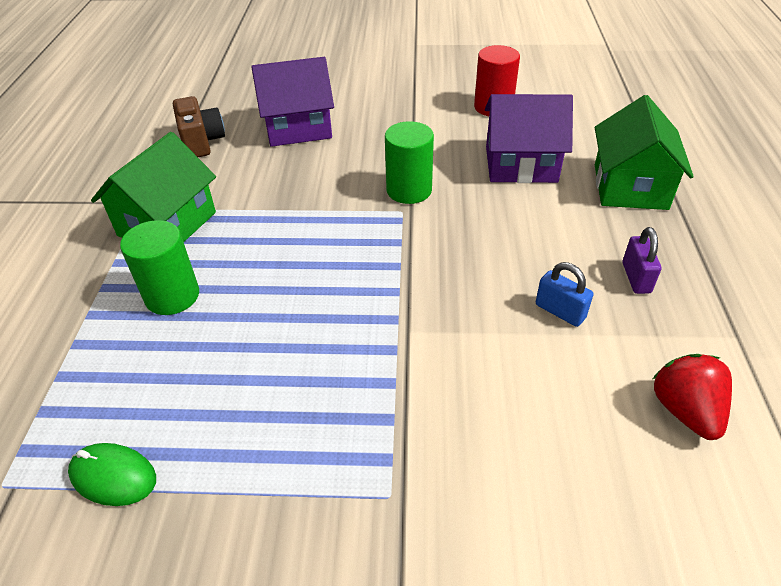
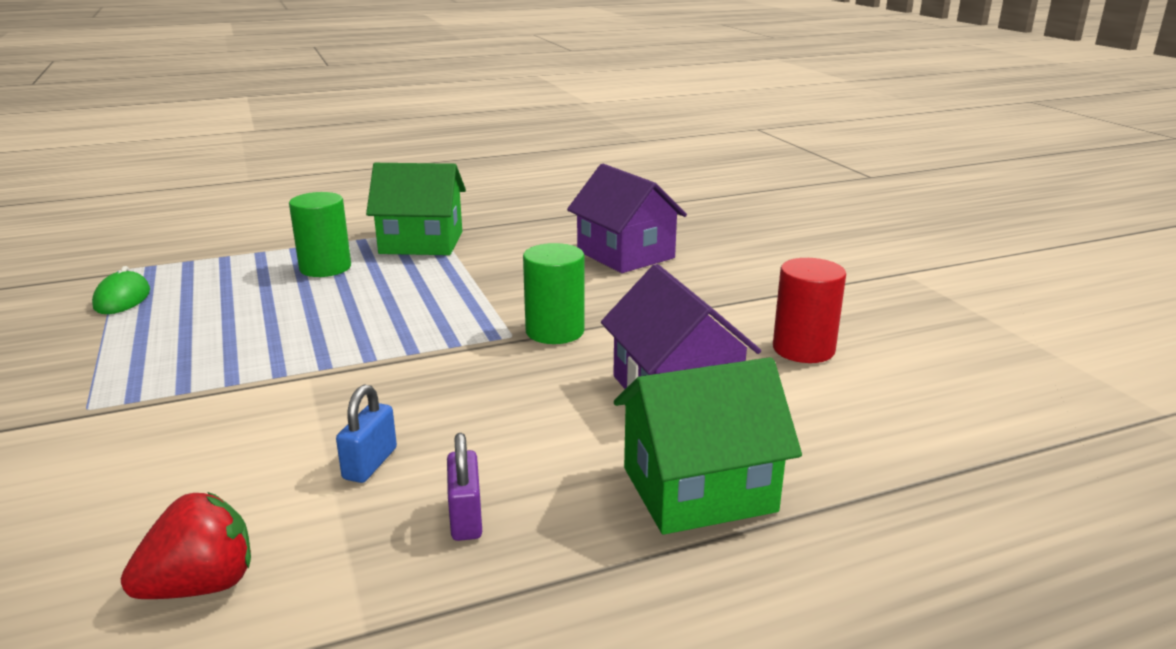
camera: 65 degrees right, 20 degrees down
(202, 142) = (557, 224): brown camera -> none
(636, 278) = (466, 518): purple padlock -> purple padlock turned 75 degrees counterclockwise

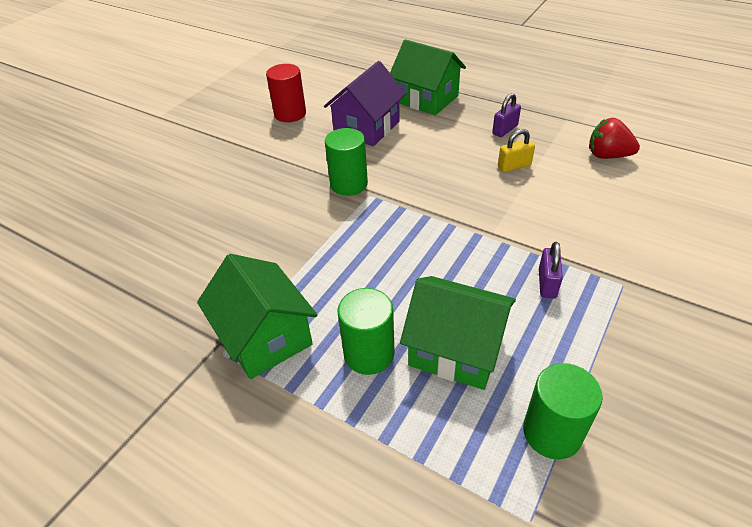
camera: 125 degrees left, 20 degrees up
(122, 299) = (552, 432): green mouse -> green cylinder
(192, 367) = (547, 283): none -> purple padlock
(250, 296) = (456, 349): none -> green house
(370, 464) = (514, 166): blue padlock -> yellow padlock
(625, 254) = (204, 216): purple house -> none

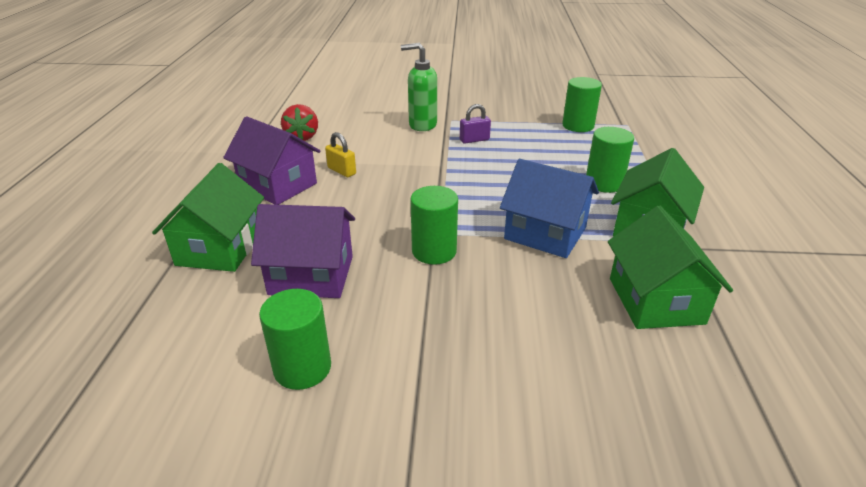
camera: 120 degrees left, 10 degrees down
(290, 114) = (302, 368): red cylinder -> green cylinder
(320, 255) = (545, 233): none -> blue house
(456, 349) = (562, 157): green house -> green house (655, 300)
(505, 130) = (278, 185): purple padlock -> purple house
(613, 251) = (422, 125): none -> green soap dispenser

